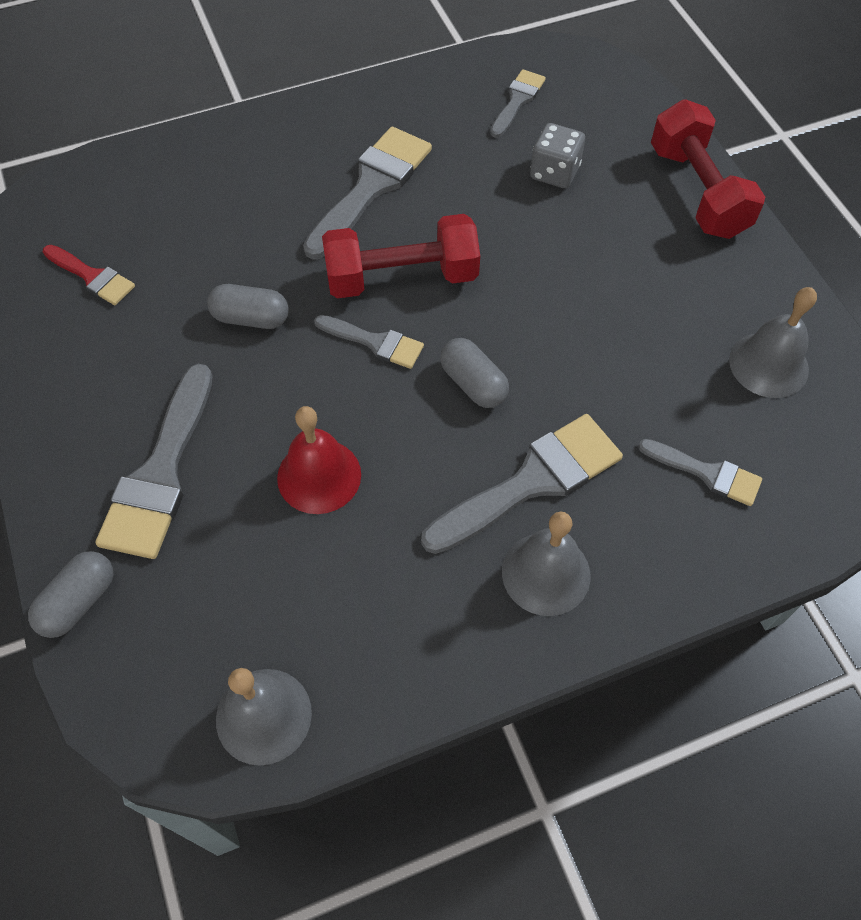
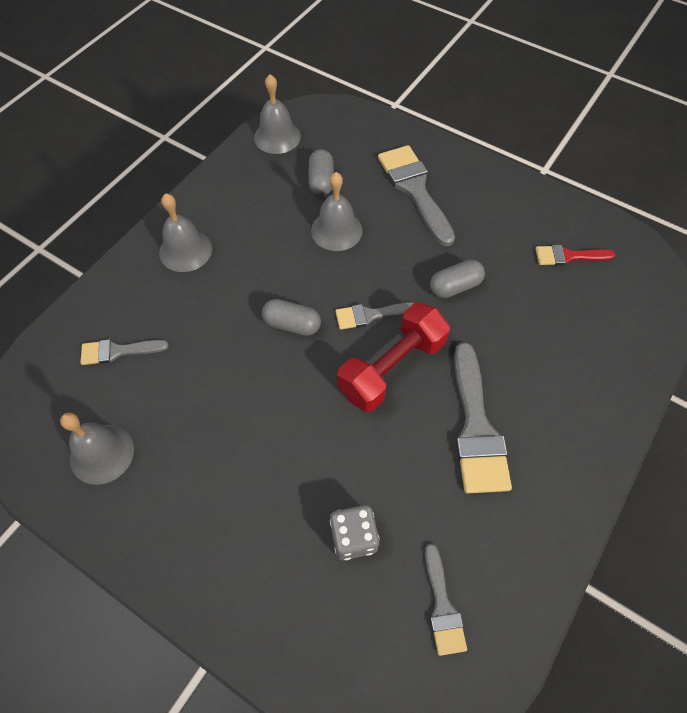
camera: 145 degrees right, 0 degrees up
(79, 601) = (393, 130): grey capsule -> grey capsule (321, 181)
(319, 476) = (336, 230): red bell -> grey bell
(532, 482) = (220, 289): grey brush -> none
(697, 191) = (223, 598): red dumbbell -> none

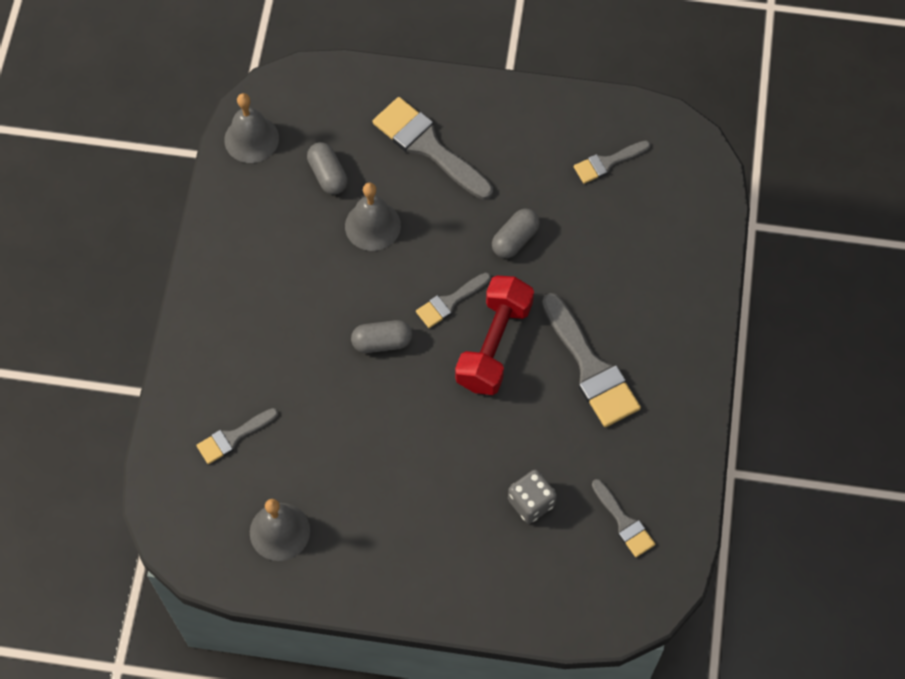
camera: 25 degrees left, 5 degrees up
(185, 250) = (234, 310): grey bell -> none
(568, 256) = (607, 163): red brush -> grey brush

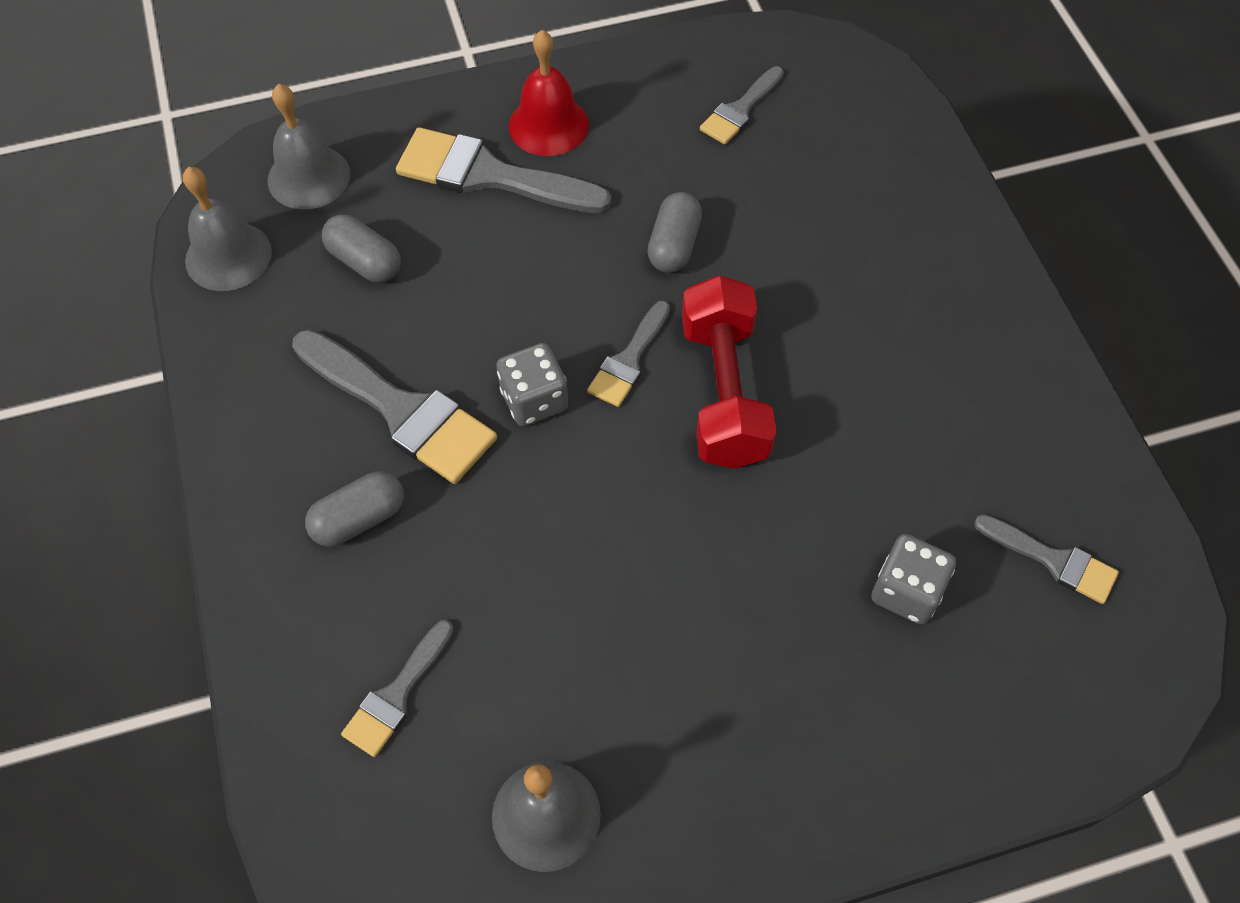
camera: 25 degrees left, 5 degrees down
(372, 225) = (463, 302): grey bell -> grey bell (309, 177)
(382, 342) = (560, 454): grey capsule -> grey capsule (359, 519)
(383, 303) = (534, 400): none -> grey dice
(481, 125) = (548, 125): none -> red bell
(590, 368) = (875, 368): grey brush -> grey brush (401, 410)

